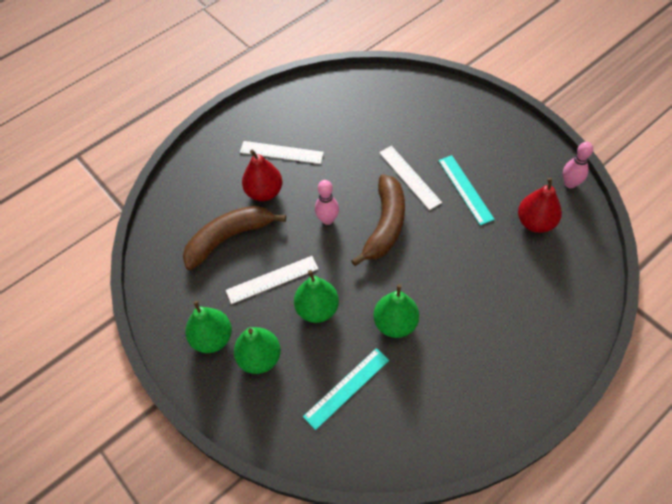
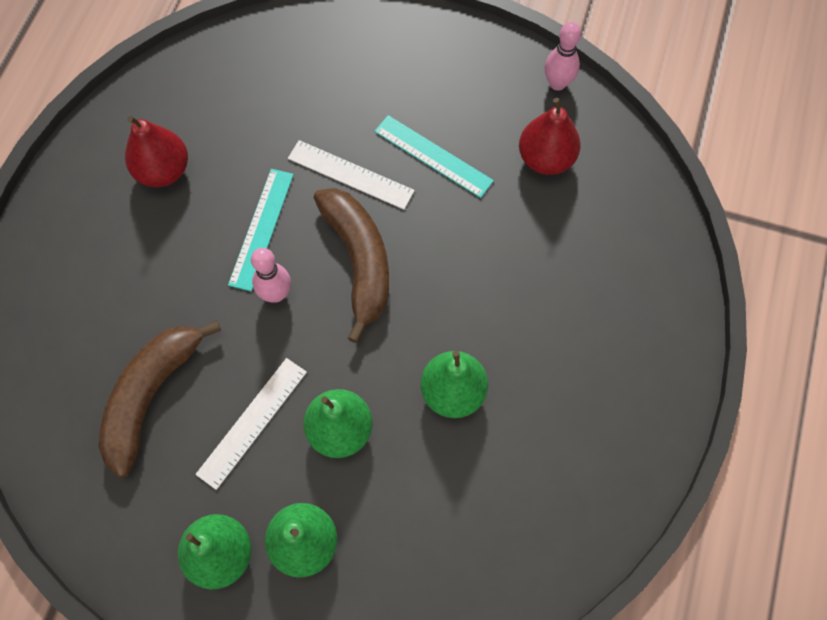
camera: 35 degrees left, 10 degrees up
(264, 192) = (160, 299): red pear -> red pear (163, 171)
(281, 152) = (147, 226): white ruler -> none
(347, 388) = (443, 515): turquoise ruler -> turquoise ruler (261, 228)

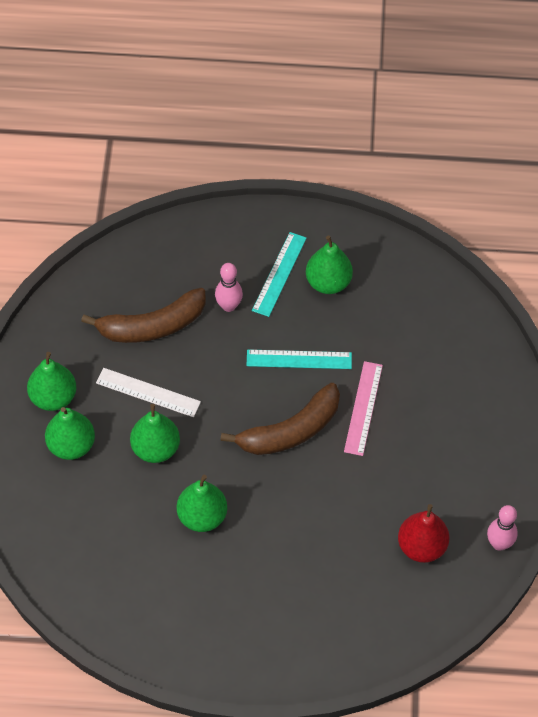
camera: 75 degrees right, 10 degrees down
(151, 395) = (152, 326): brown banana -> brown banana turned 150 degrees clockwise
(163, 171) = (328, 283): red pear -> green pear
(276, 294) = (249, 382): pink bowling pin -> pink bowling pin (228, 306)
(350, 175) = (363, 408): white ruler -> pink ruler
(433, 156) = (398, 463): turquoise ruler -> turquoise ruler (279, 274)

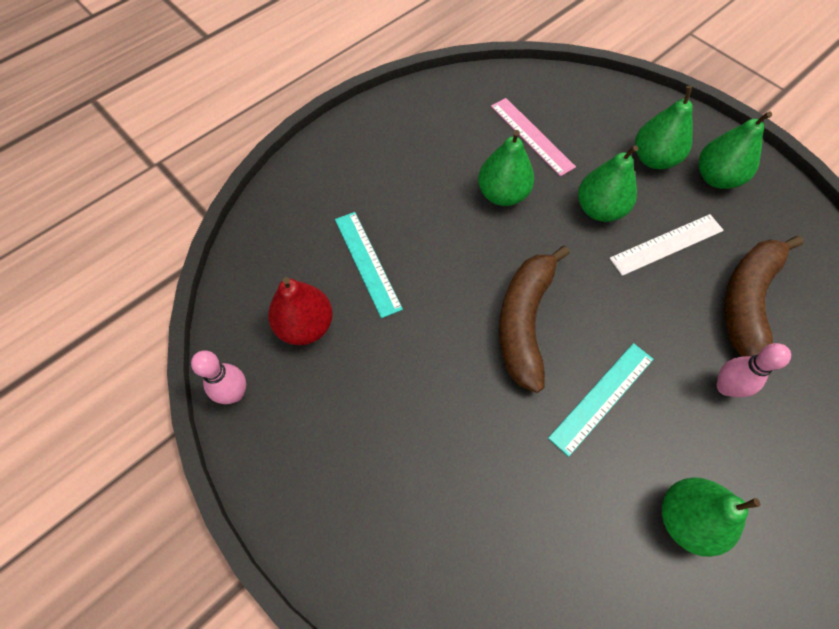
camera: 135 degrees right, 5 degrees up
(279, 274) = (737, 475): turquoise ruler -> turquoise ruler (367, 263)
(363, 408) = (491, 407): pink ruler -> pink ruler (531, 136)

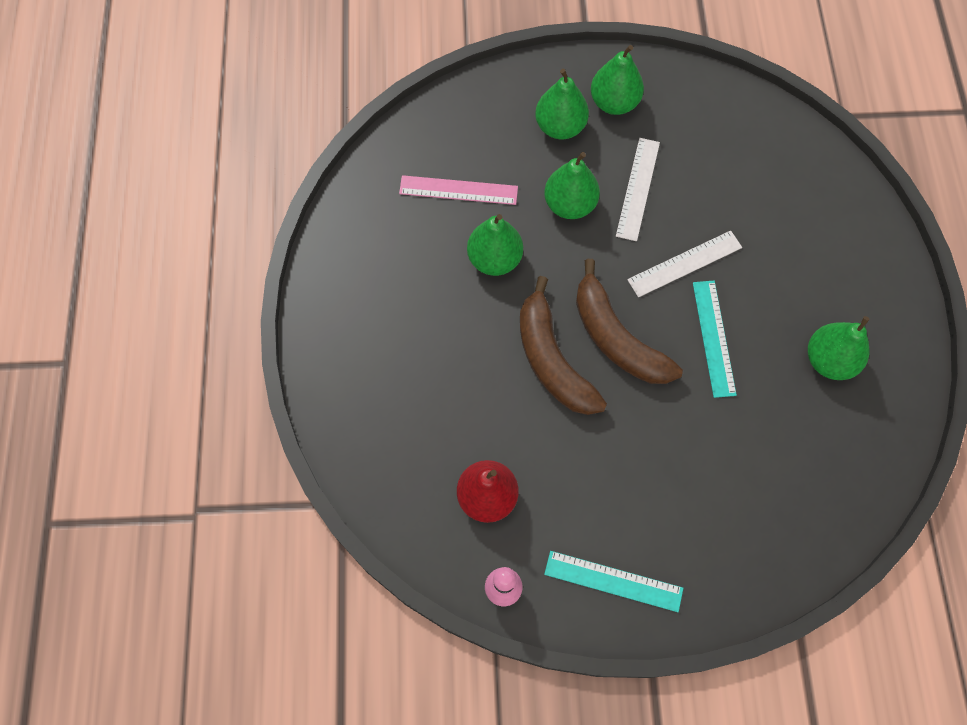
camera: 50 degrees left, 5 degrees up
(367, 263) = (469, 409): turquoise ruler -> turquoise ruler (613, 581)
(642, 325) = (685, 264): none -> white ruler
(725, 387) = (768, 255): pink bowling pin -> none
(747, 301) = (723, 182): brown banana -> brown banana (552, 360)

